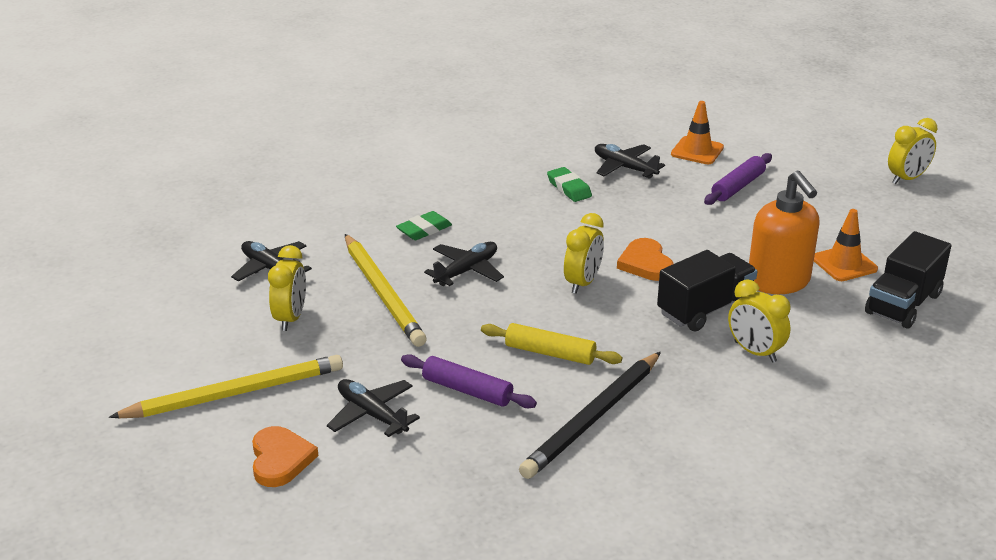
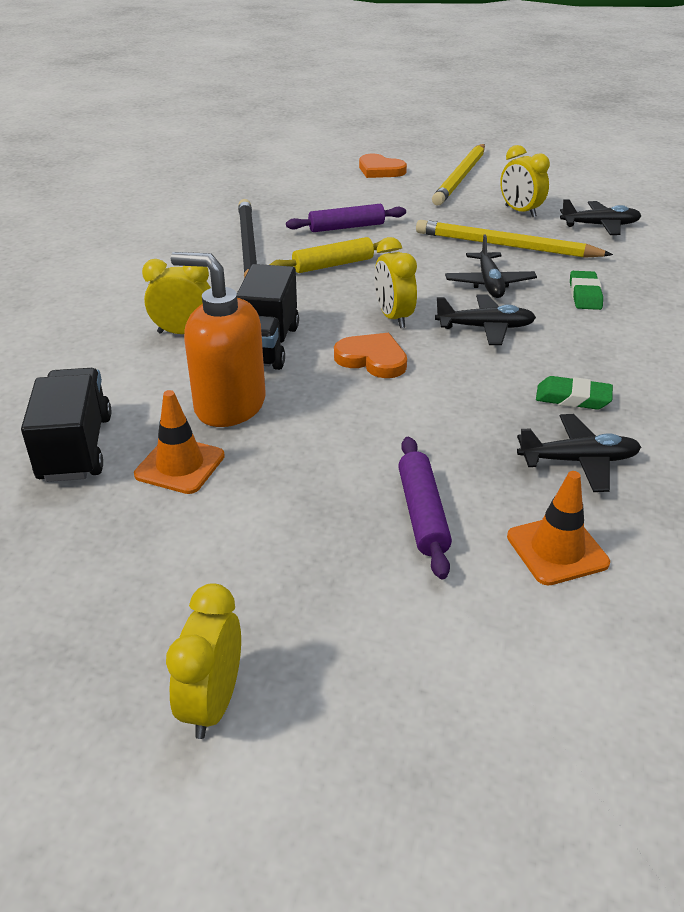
camera: 135 degrees right, 5 degrees up
(372, 414) = (375, 198): black plane -> black plane (485, 328)

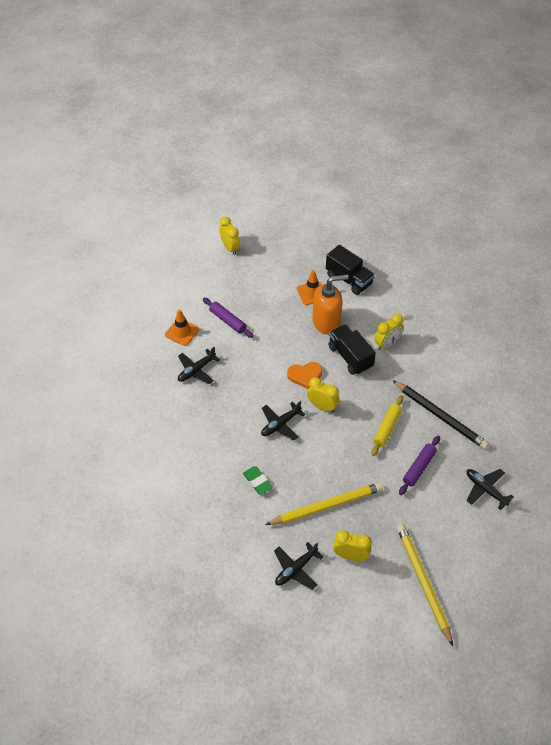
camera: 140 degrees right, 15 degrees up
(380, 170) = (478, 556): orange heart -> none
(489, 283) = (306, 461): black plane -> black plane (485, 489)
(572, 398) = (217, 401): green eraser -> none

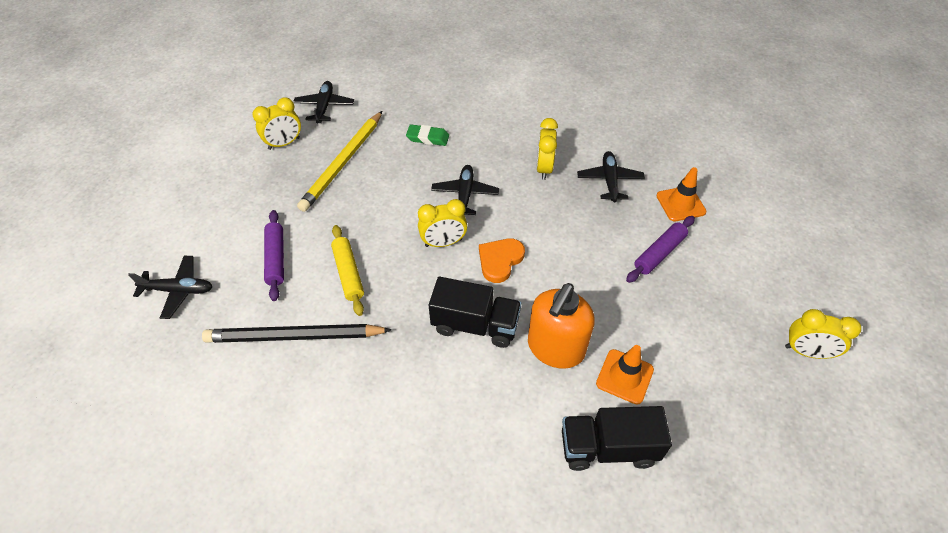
camera: 135 degrees right, 0 degrees up
(228, 321) = (659, 253): purple rolling pin -> purple rolling pin turned 45 degrees counterclockwise
(387, 344) = (449, 383): yellow clock -> yellow clock (544, 168)
(423, 582) = (197, 167): yellow pencil -> none

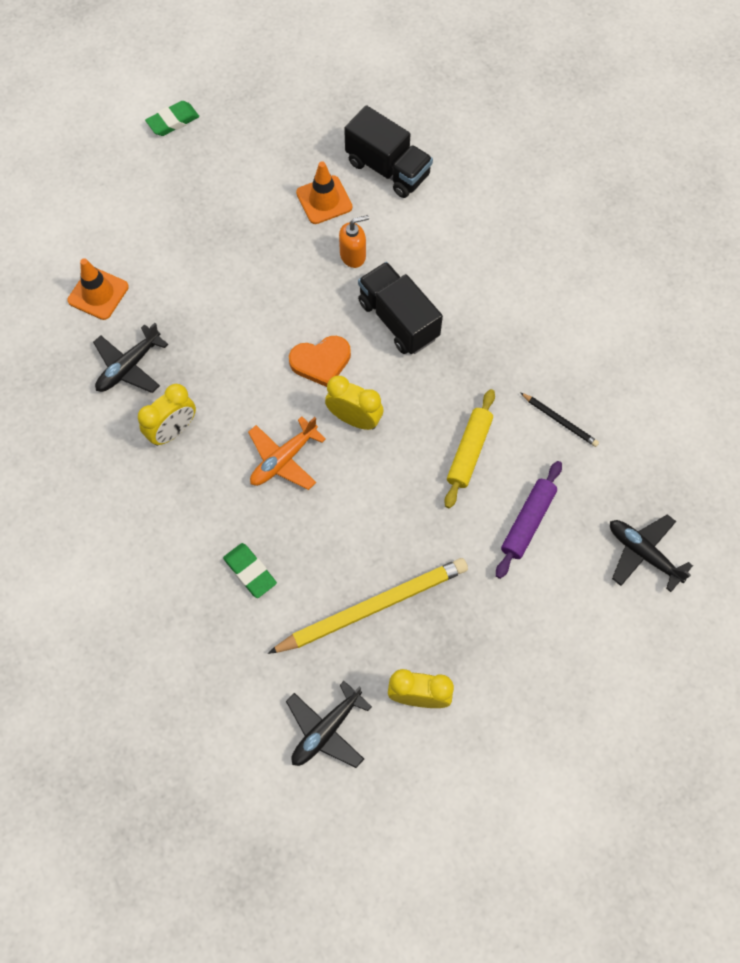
camera: 140 degrees left, 15 degrees up
(295, 337) = (560, 420): black pencil -> black pencil, size x0.46
(465, 195) = (283, 459): black plane -> orange plane
(555, 348) = (353, 255): orange soap dispenser -> orange soap dispenser, size x0.52
(659, 253) = (178, 265): purple rolling pin -> none
(806, 352) = (173, 121): yellow clock -> green eraser

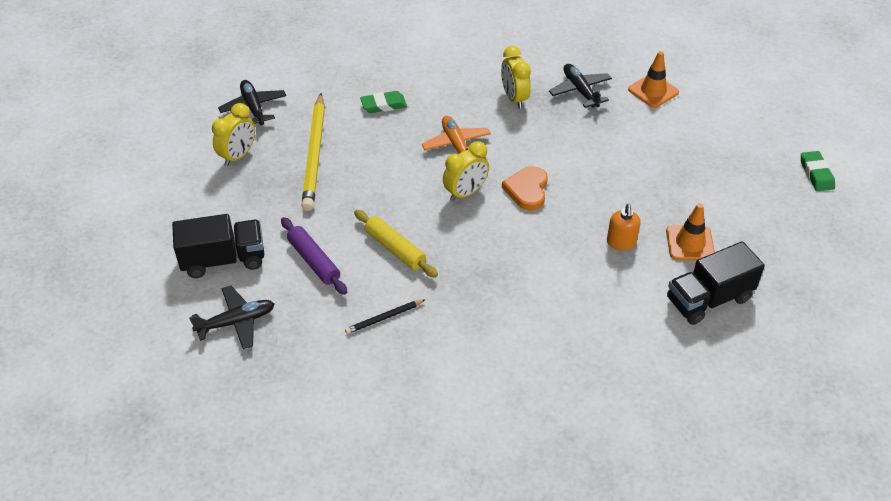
camera: 115 degrees right, 20 degrees down
(398, 320) = (541, 249): black truck -> black truck (223, 260)

